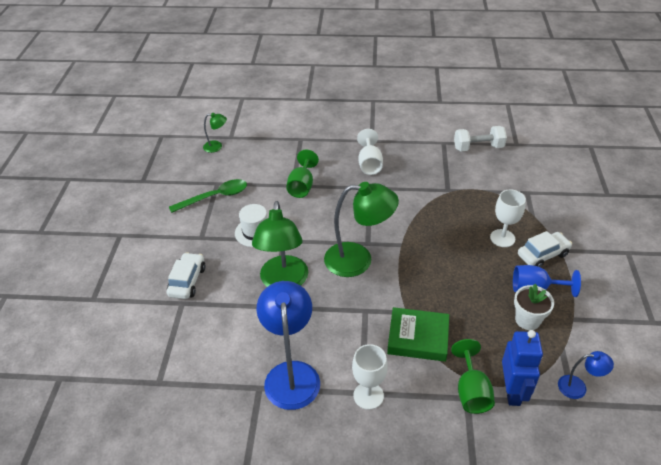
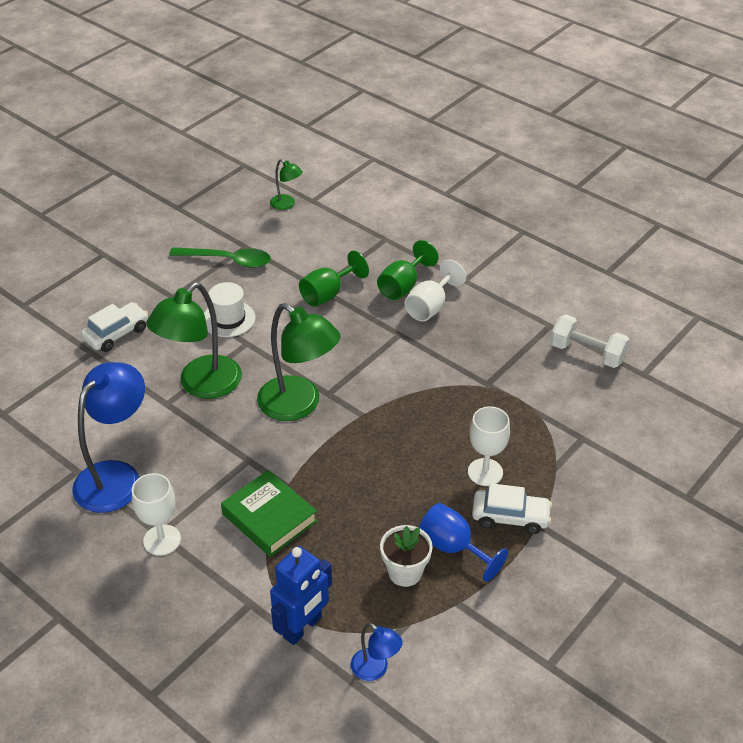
camera: 35 degrees right, 0 degrees up
(471, 391) = (262, 600): green goblet -> green goblet (403, 286)

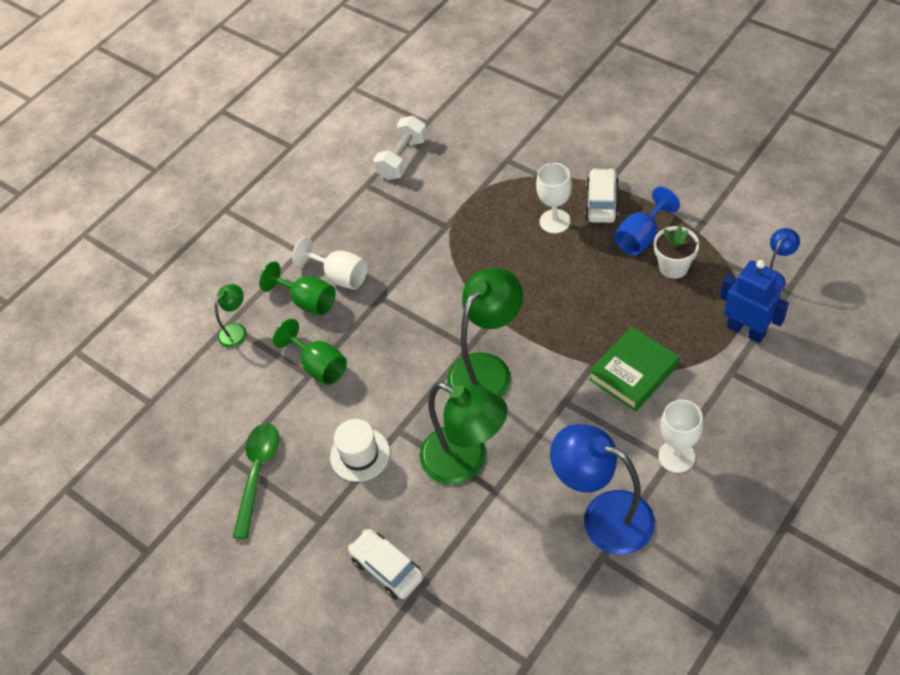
camera: 85 degrees left, 10 degrees up
(286, 205) = (155, 428): green lamp -> green lamp (236, 330)

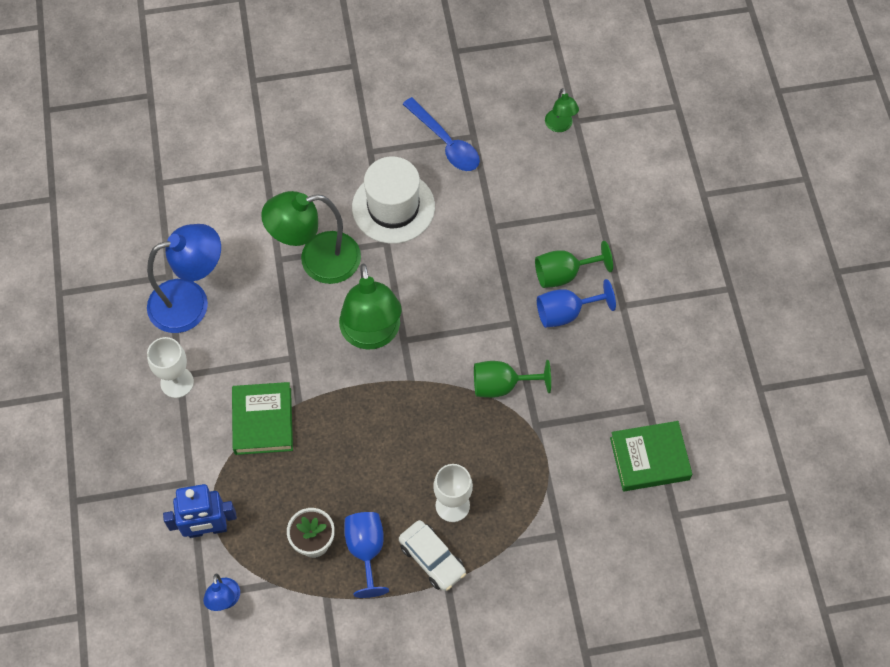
camera: 125 degrees right, 10 degrees up
(236, 330) = (586, 211): green lamp -> green lamp (560, 126)
(257, 473) = (445, 142): green spoon -> blue spoon
(319, 366) = (494, 238): green goblet -> green goblet (502, 385)
(340, 276) = (566, 313): white goblet -> blue goblet
(360, 454) = (393, 207): white hat -> white hat, size x1.54
(387, 568) = (297, 161): white car -> none
(403, 158) = (649, 458): white dumbbell -> green book

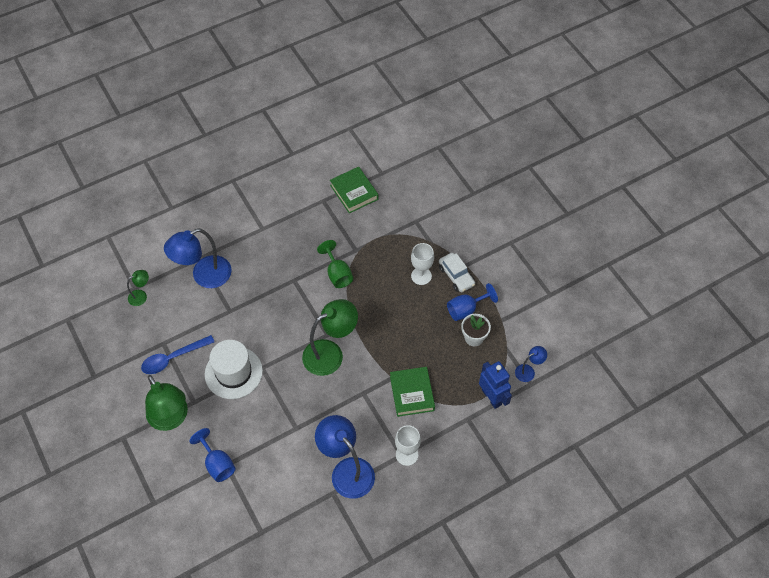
camera: 110 degrees left, 5 degrees down
(263, 421) = (412, 393): green book -> green book turned 75 degrees counterclockwise
(317, 261) = (289, 404): green lamp -> green lamp (171, 419)
(432, 559) = (456, 276): white car -> white car turned 120 degrees clockwise
(445, 142) = (173, 358): blue spoon -> blue spoon turned 150 degrees counterclockwise
(564, 208) = (204, 276): none -> blue lamp
(564, 274) = (251, 263): green goblet -> none
(566, 313) = (277, 255): blue goblet -> blue goblet (217, 464)

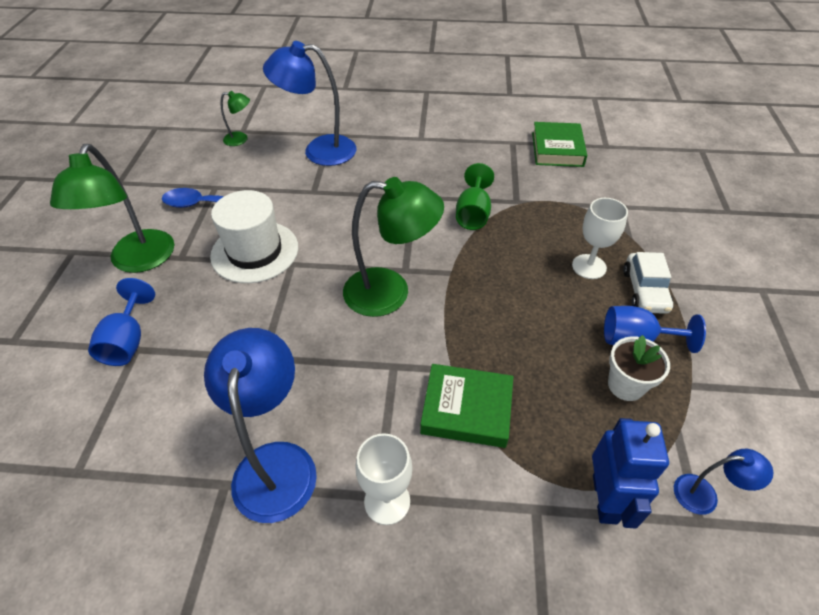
camera: 35 degrees right, 10 degrees down
(412, 393) = (466, 409): green book -> green book turned 75 degrees clockwise

